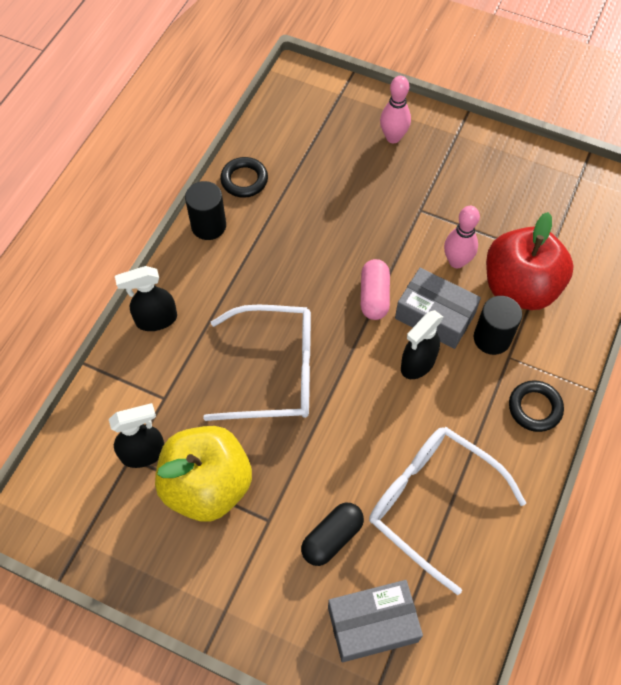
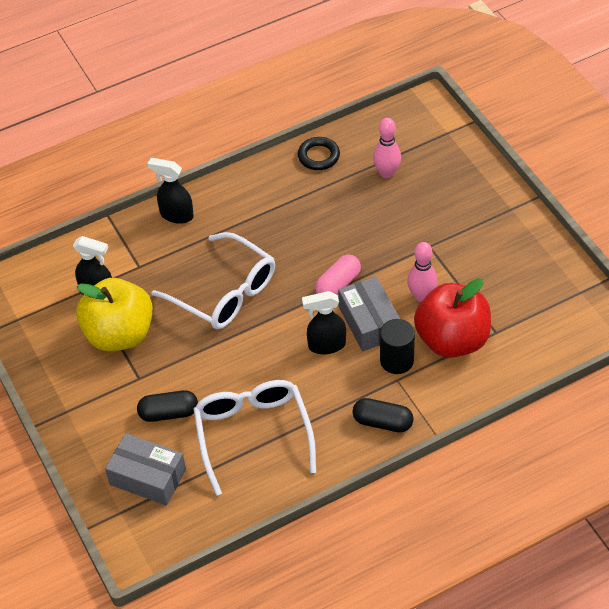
camera: 40 degrees right, 10 degrees down
(208, 226) = (265, 174): black cylinder -> none
(393, 137) = (458, 185): pink bowling pin -> pink bowling pin (386, 173)
(535, 408) = (382, 422): black ring -> black capsule

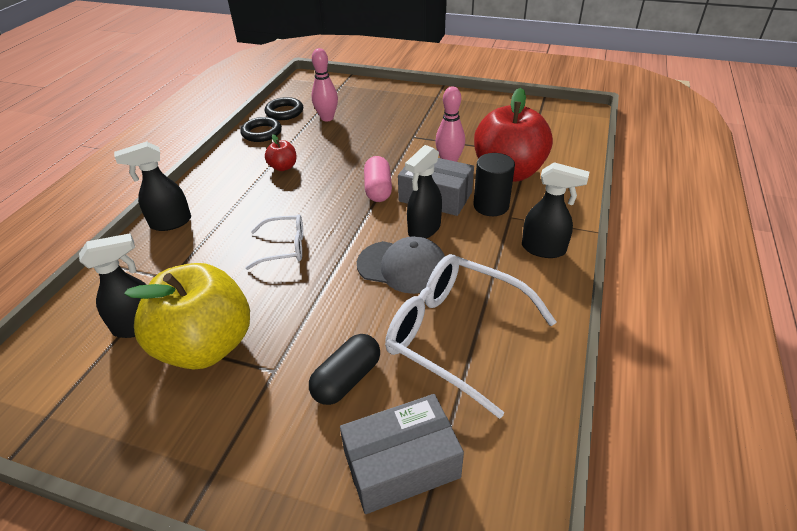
camera: 45 degrees left, 10 degrees down
(224, 292) = (284, 248): white glasses -> white glasses, size x0.53
(278, 364) = (403, 267): none -> grey cap
(296, 210) = (283, 167): none -> red apple
(361, 140) = (284, 112): none -> black ring
(382, 422) = (544, 249): black capsule -> black spray bottle

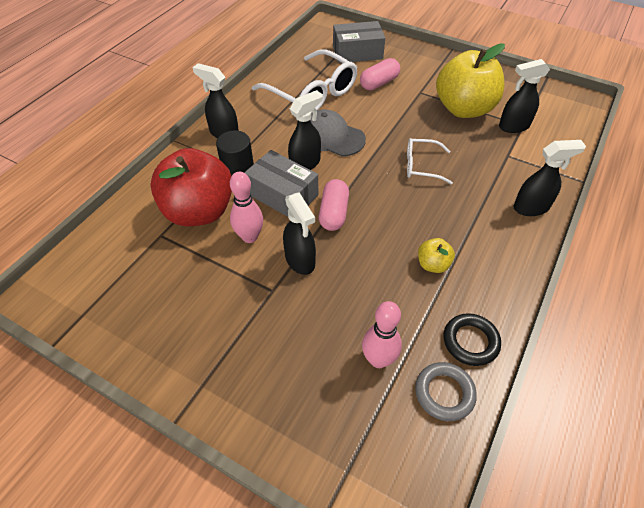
camera: 170 degrees left, 10 degrees up
(283, 167) = (433, 264): red apple -> yellow apple
(284, 112) = (444, 393): black ring -> grey ring
(347, 379) = (379, 83): black capsule -> pink capsule
(398, 154) = (300, 261): none -> black spray bottle

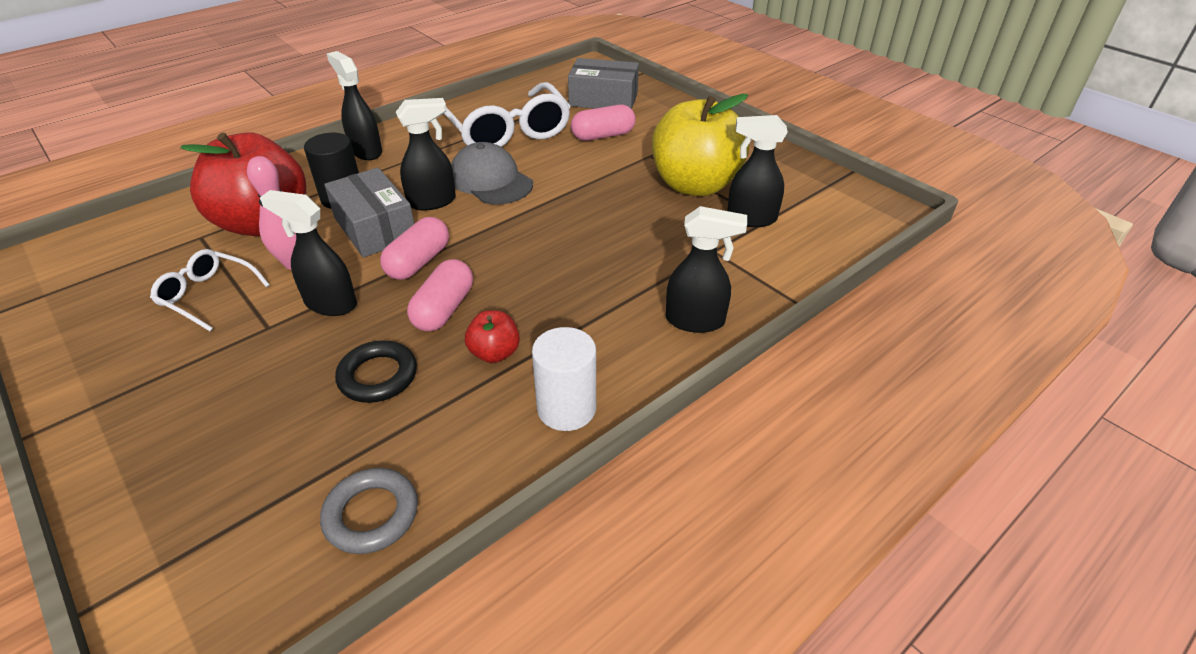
camera: 20 degrees right, 10 degrees down
(300, 261) = (330, 304): black spray bottle -> black spray bottle turned 120 degrees clockwise
(377, 243) = (444, 309): none -> pink capsule
(378, 359) = (322, 444): pink bowling pin -> none
(421, 166) = (580, 236): white glasses -> white glasses (208, 295)
(433, 264) = (494, 353): yellow apple -> red apple
(470, 341) = (464, 462): black ring -> black ring (378, 376)
(501, 288) = (566, 408): none -> white cylinder

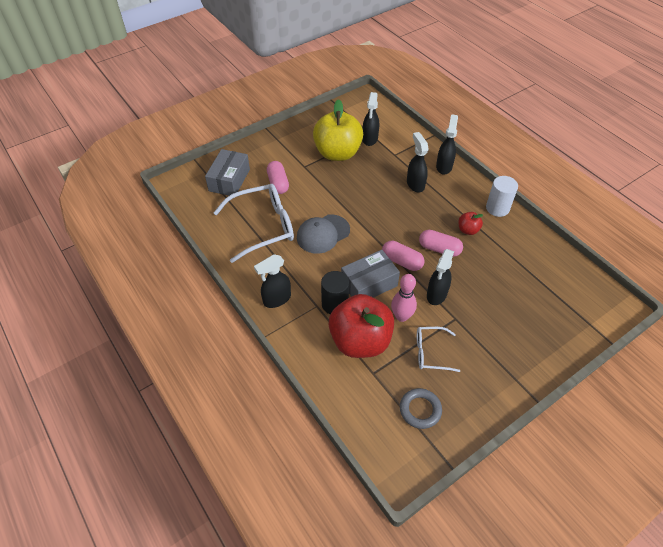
camera: 85 degrees left, 10 degrees up
(208, 295) = (431, 352): white glasses -> white glasses turned 60 degrees clockwise
(371, 514) = (556, 263): grey ring -> grey ring (420, 410)
(378, 376) = (485, 269): black ring -> none
(432, 202) = (343, 259): black spray bottle -> black spray bottle (415, 184)

